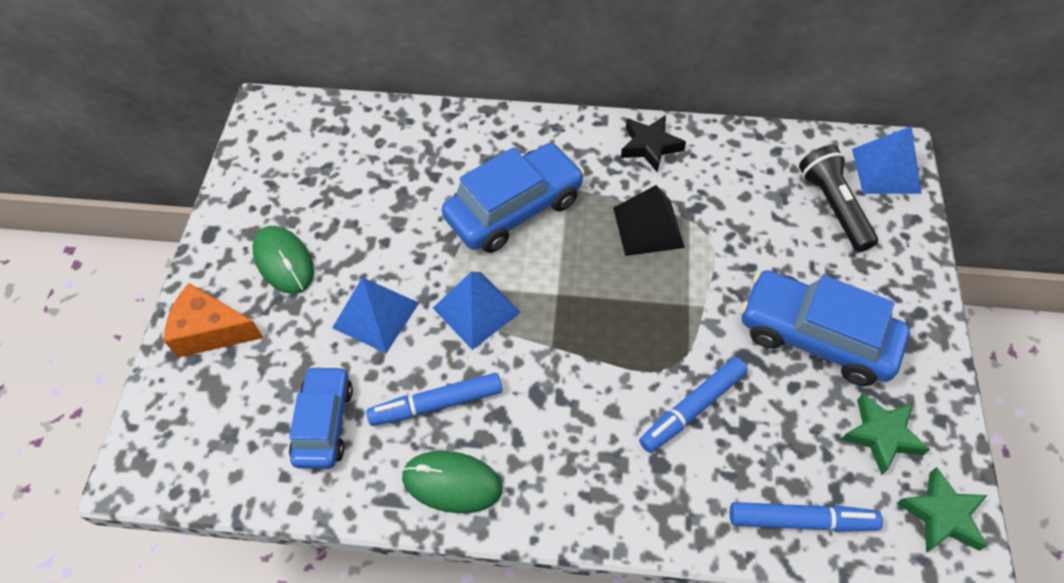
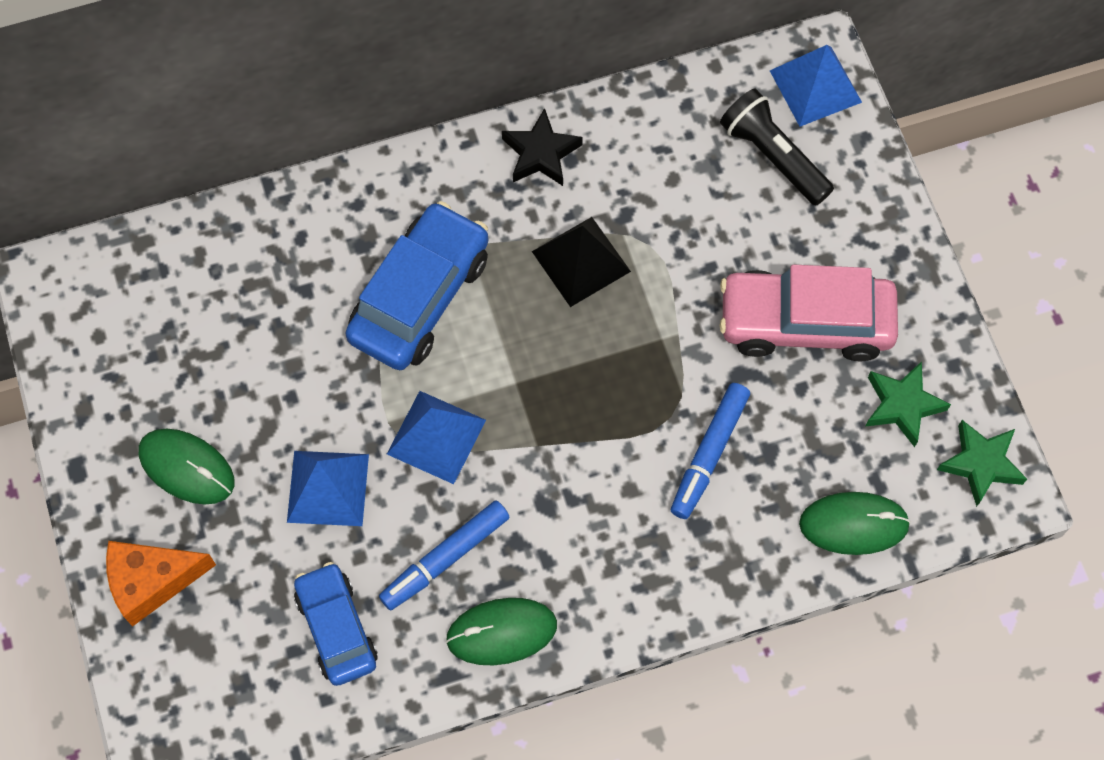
camera: 25 degrees left, 10 degrees up
(801, 520) = (853, 524): blue marker -> green mouse
(816, 336) = (805, 322): blue car -> pink car

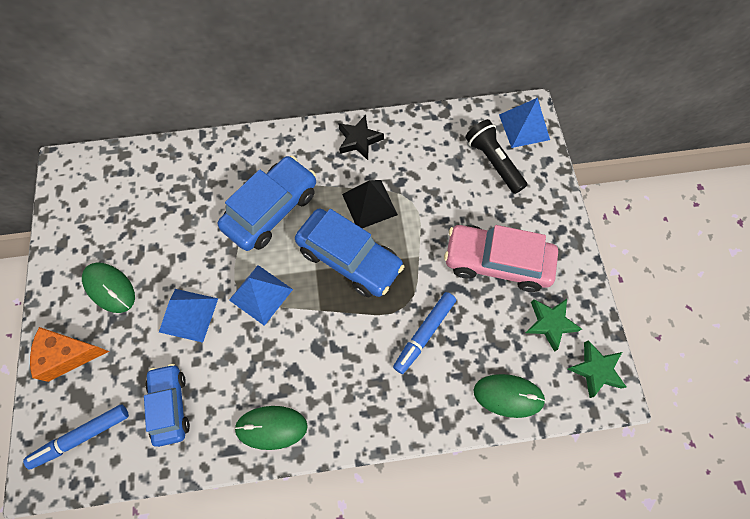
camera: 10 degrees right, 0 degrees up
(445, 558) = (248, 372): blue marker -> blue marker (82, 437)
(566, 356) = (349, 258): none -> blue car

